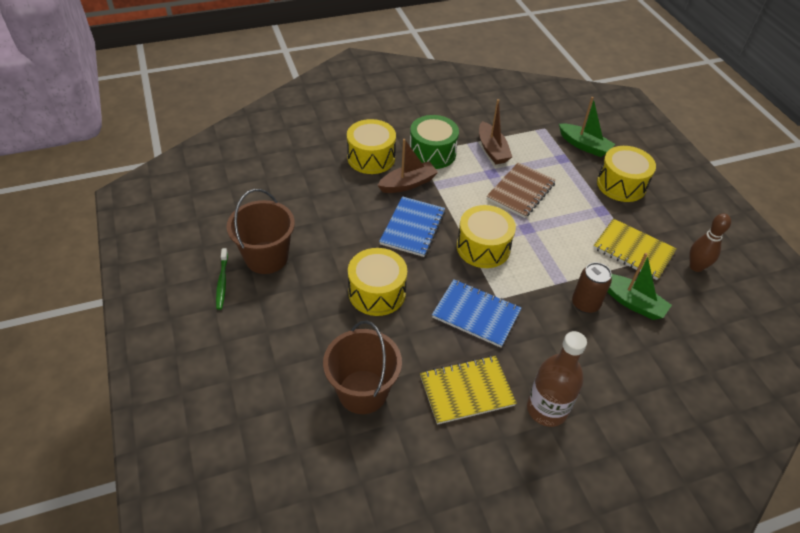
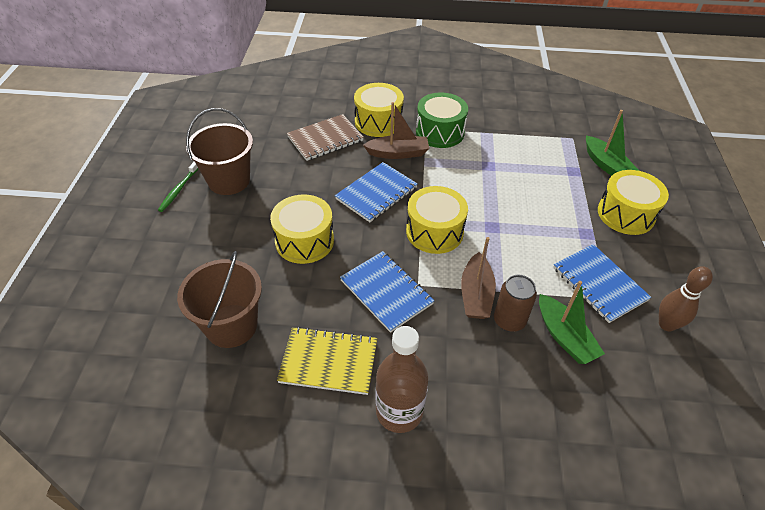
camera: 25 degrees right, 0 degrees up
(492, 150) = (502, 144): brown boat -> brown boat (476, 294)
(521, 191) = (508, 190): brown notebook -> brown notebook (325, 139)
(633, 250) = (599, 284): yellow notebook -> blue notebook

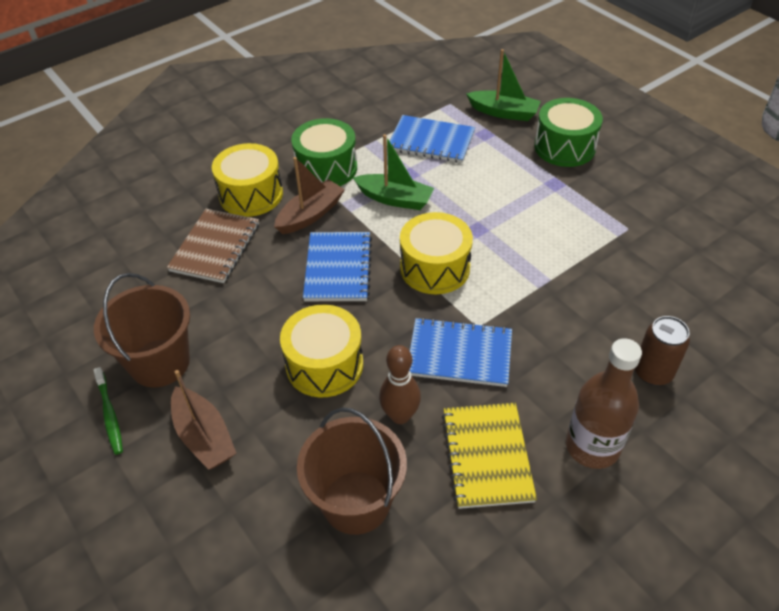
camera: 40 degrees left, 0 degrees up
(329, 362) = (487, 456): yellow notebook -> yellow notebook turned 60 degrees counterclockwise
(476, 294) = (533, 298): brown boat -> brown boat (204, 436)
(509, 320) = (583, 301): brown can -> brown can (653, 372)
(564, 336) = (634, 283): green boat -> green boat (394, 199)
(599, 284) = (610, 220): blue notebook -> blue notebook (431, 141)
(626, 214) = (564, 147): yellow drum -> green drum
(666, 324) = (687, 219): brown bowling pin -> brown bowling pin (400, 415)

